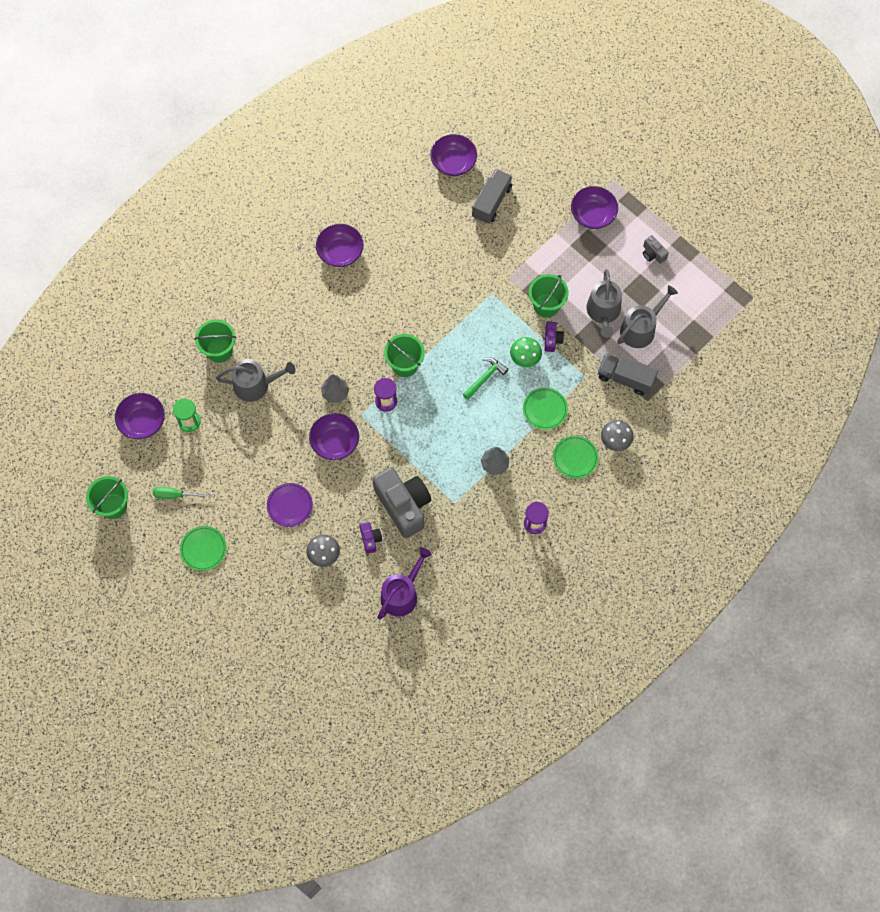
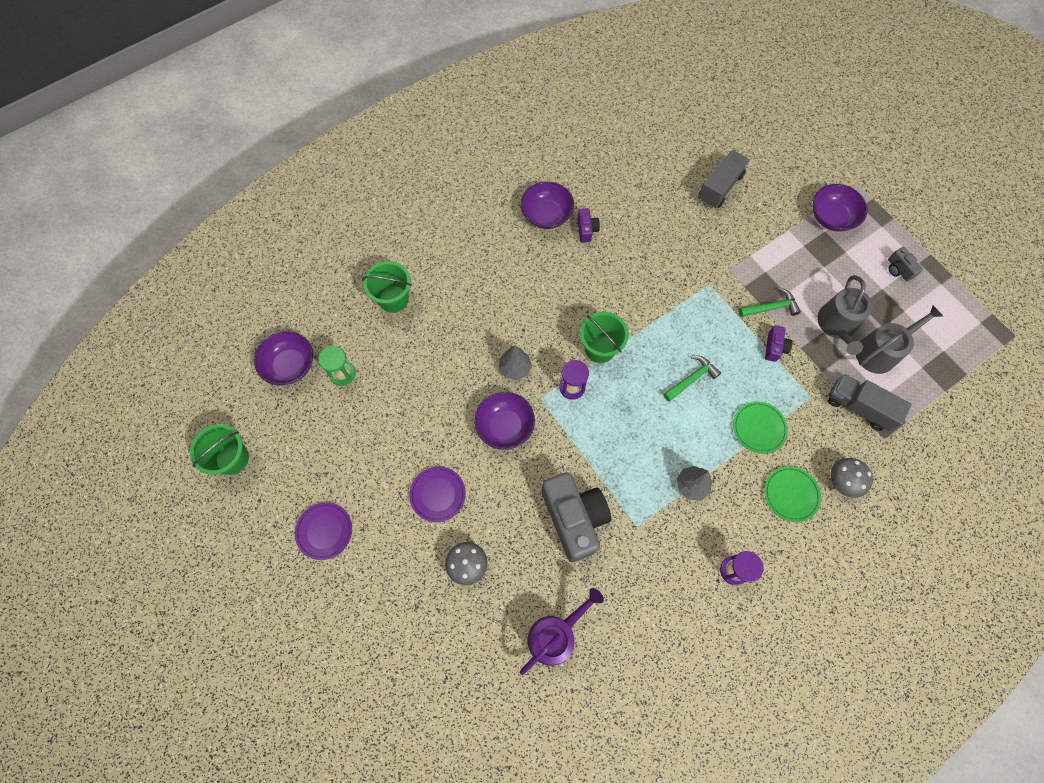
camera: 10 degrees right, 0 degrees up
(176, 495) = (307, 458): green screwdriver -> none
(203, 549) = (324, 531): green plate -> purple plate
(256, 385) = (426, 344): grey watering can -> none
(370, 539) = (527, 555): purple camera -> purple camera (586, 230)
(453, 163) = (682, 142): purple bowl -> none
(525, 358) = (740, 364): green mushroom -> none
(546, 305) = (771, 307): green bucket -> green hammer

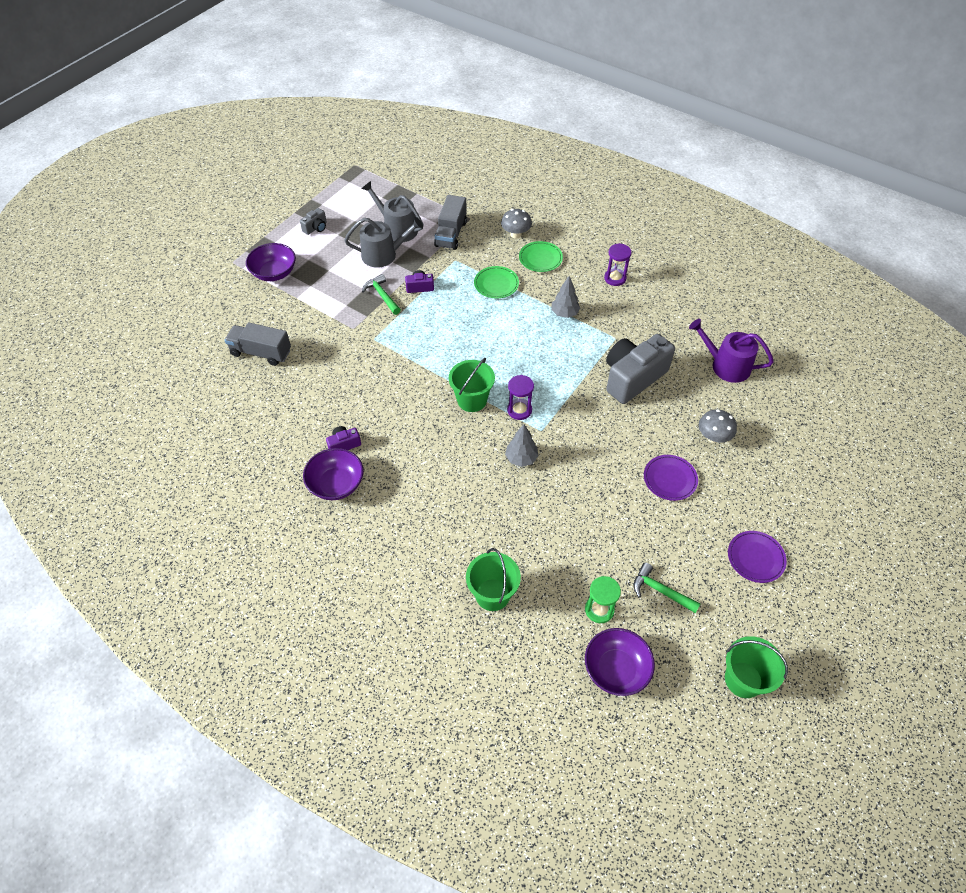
camera: 110 degrees left, 15 degrees down
(505, 426) = (581, 449): purple bowl -> none
(691, 379) = (472, 332): green hammer -> green hammer (660, 591)

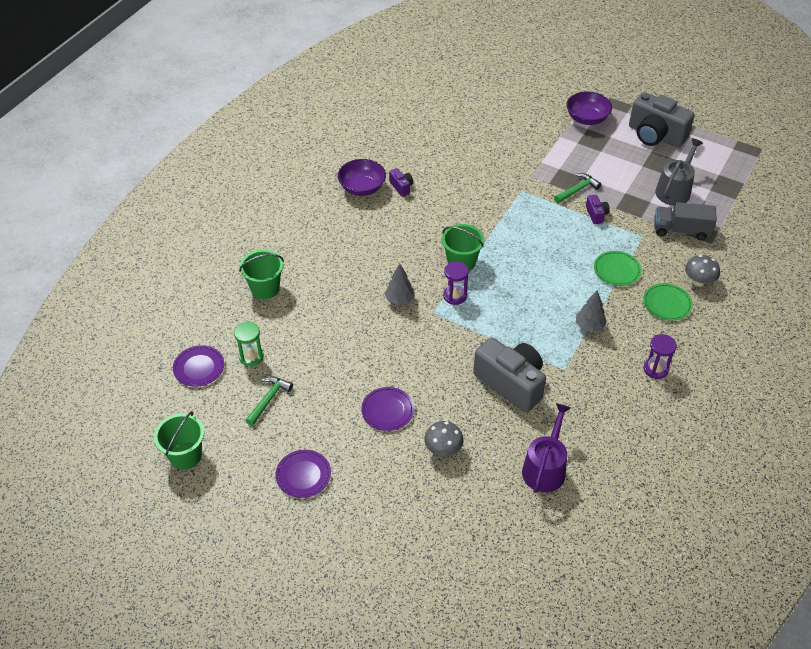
camera: 85 degrees right, 5 degrees down
(261, 352) = (490, 126): grey truck -> none
(316, 228) = (655, 135): grey camera -> grey camera, size x2.29
(384, 255) = (633, 185): grey watering can -> none
(616, 669) = (199, 368): purple bowl -> purple plate

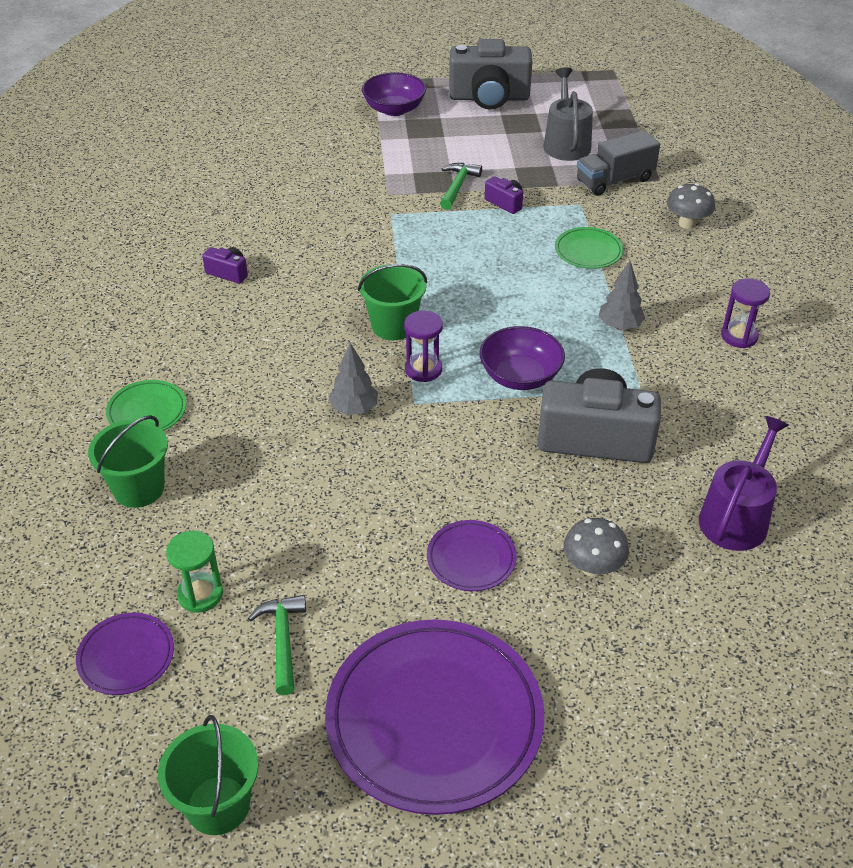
camera: 35 degrees left, 5 degrees down
(303, 475) = (434, 719): purple plate -> purple plate, size x2.16
(362, 188) = (172, 296): purple bowl -> purple bowl (520, 376)
(545, 468) = (736, 517): purple watering can -> purple watering can turned 45 degrees clockwise
(667, 304) = (678, 261): green plate -> green plate (147, 411)

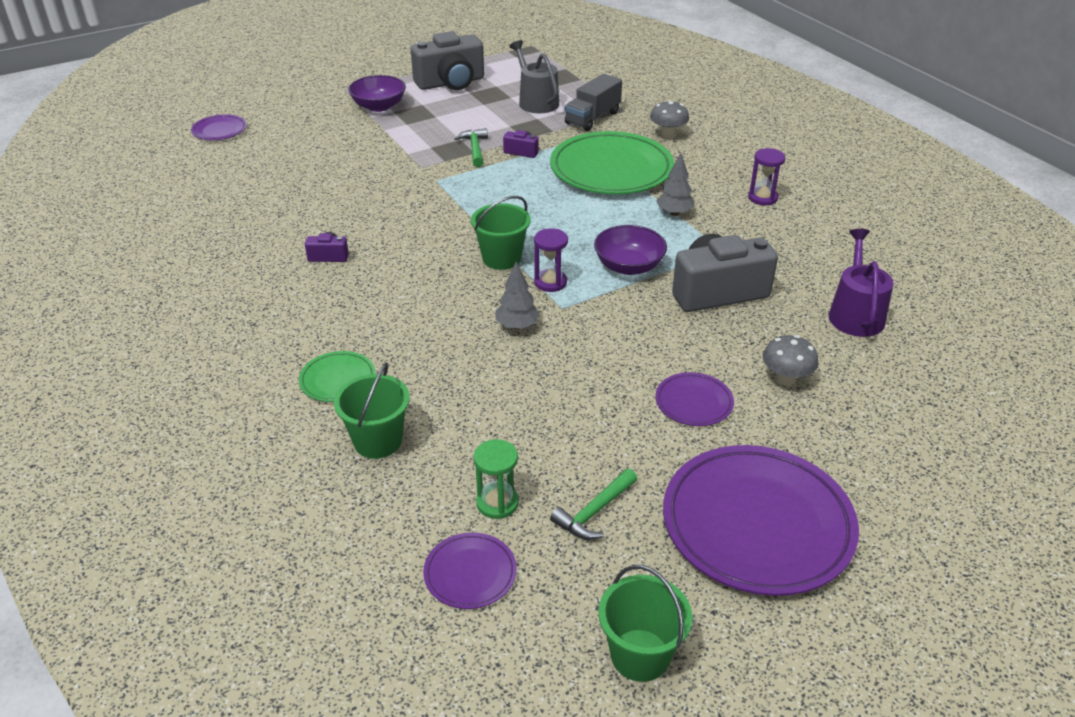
camera: 25 degrees left, 5 degrees down
(221, 100) = (219, 130): none -> purple plate
(283, 640) = (594, 512): green hammer -> green hammer turned 105 degrees counterclockwise
(588, 251) = (611, 169): green plate -> green plate, size x2.16

